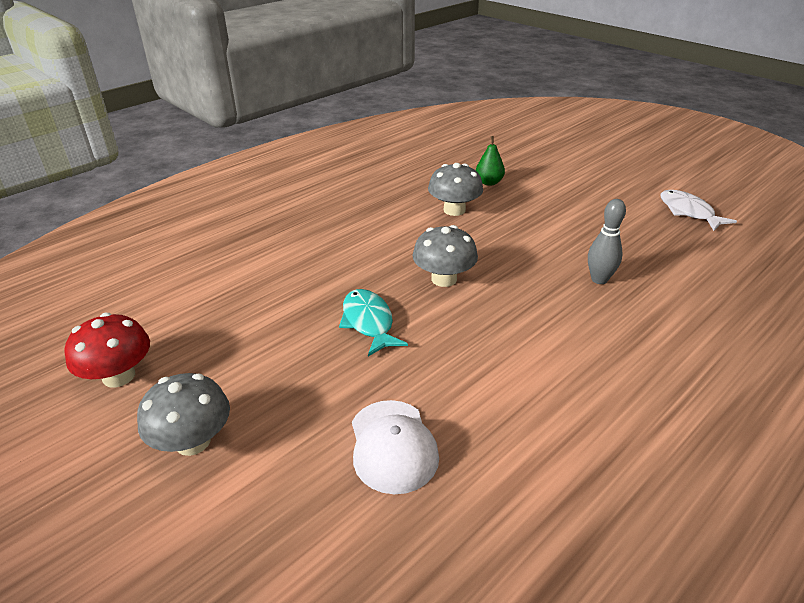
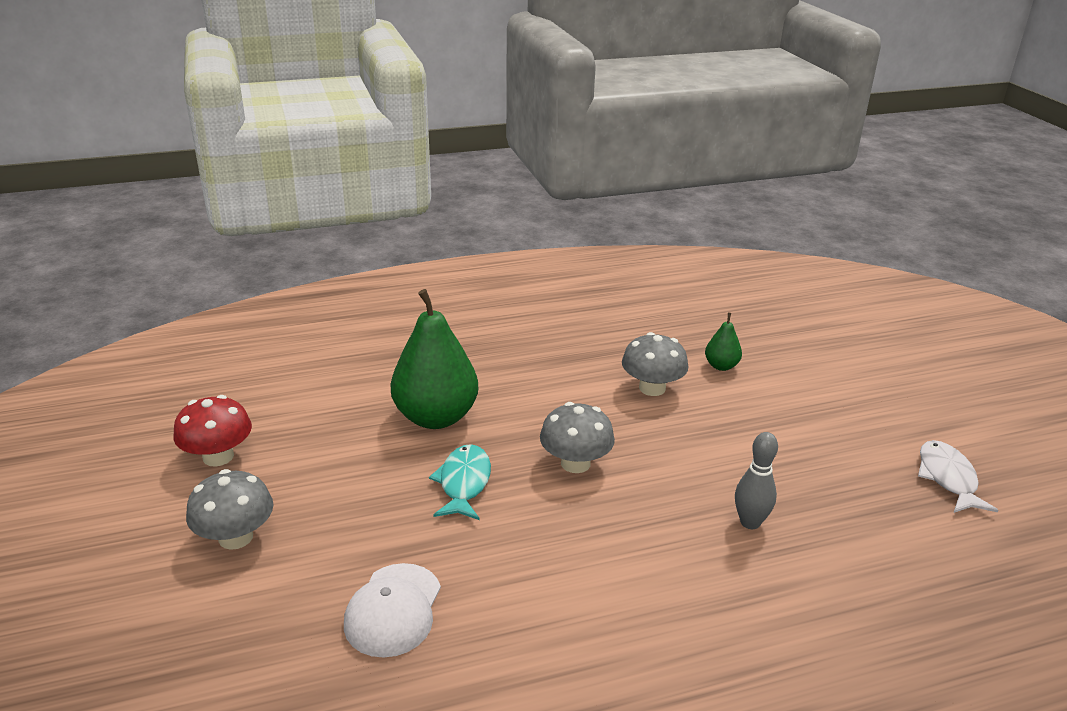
camera: 25 degrees right, 5 degrees down
(303, 279) = (436, 417): none -> green pear

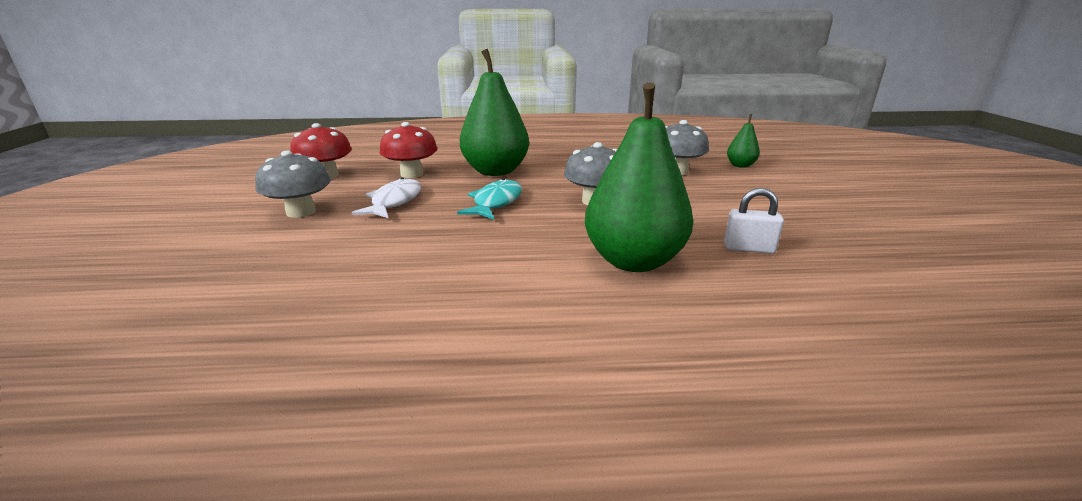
camera: 15 degrees right, 5 degrees down
(330, 437) = (411, 174): none -> red mushroom
(393, 610) = (386, 263): white cap -> none
(644, 561) = (633, 261): none -> green pear
(750, 522) = (749, 248): grey bowling pin -> white padlock
(947, 478) = (971, 242): white fish -> white fish (394, 202)

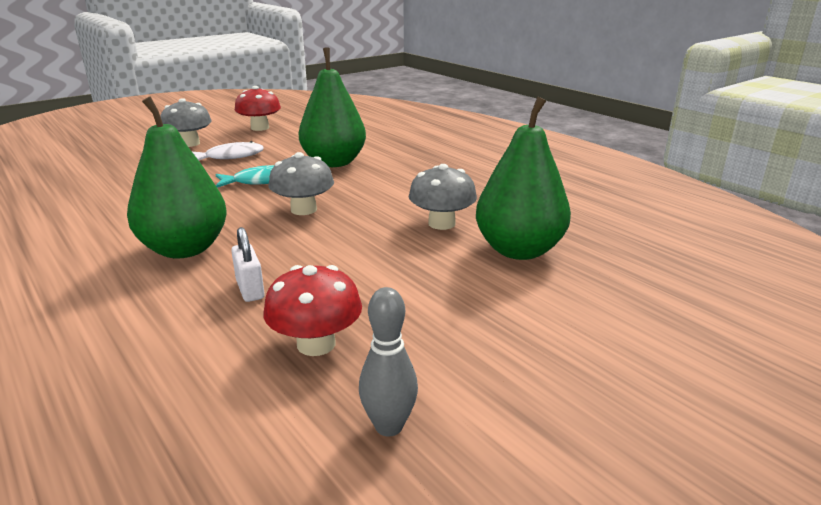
camera: 55 degrees right, 0 degrees up
(411, 174) = (292, 144): red mushroom -> red mushroom (316, 344)
(740, 165) = (519, 250): green pear -> green pear, size x2.17
(968, 244) = (389, 426): none -> grey bowling pin

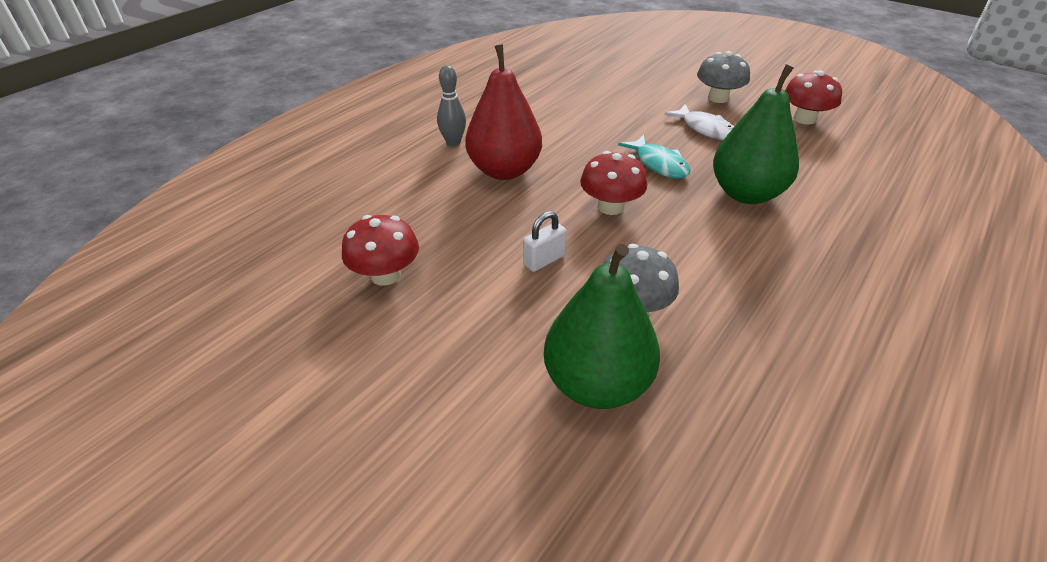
camera: 75 degrees right, 15 degrees up
(185, 249) = (504, 170): green pear -> red pear
(250, 289) = (453, 221): white padlock -> white padlock (544, 260)
(303, 210) = (610, 207): grey mushroom -> red mushroom
(389, 426) = (293, 335): grey bowling pin -> grey bowling pin (453, 142)

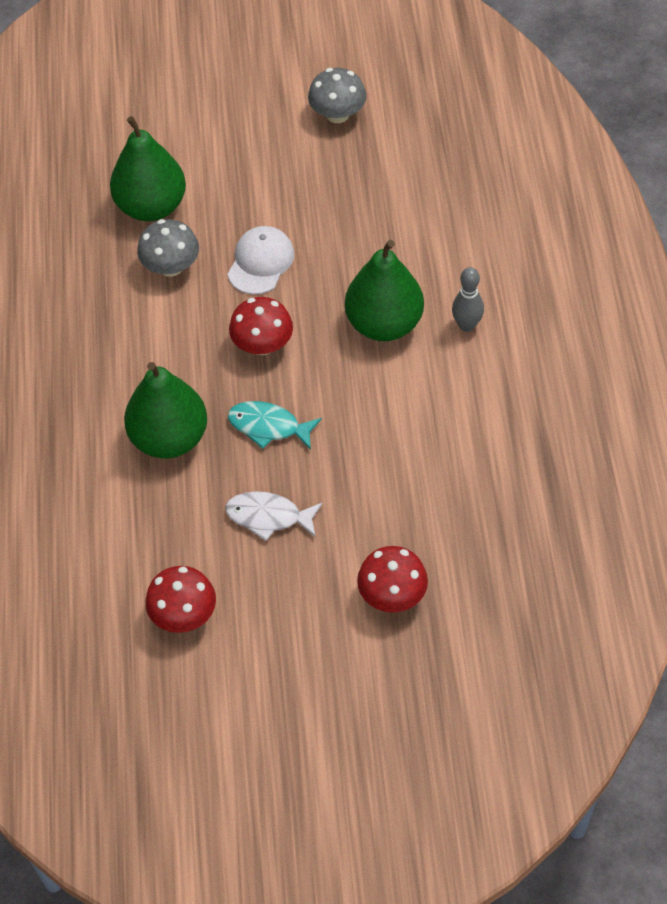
camera: 140 degrees right, 15 degrees up
(385, 275) = (345, 182): red mushroom -> red mushroom (392, 595)
(504, 170) = (384, 324): red pear -> green pear
(544, 260) = (260, 262): white padlock -> white cap
(718, 98) = (298, 593): grey mushroom -> grey mushroom (337, 114)

